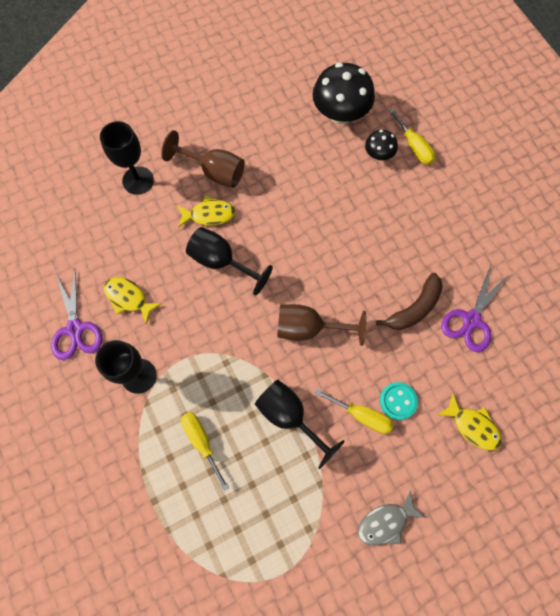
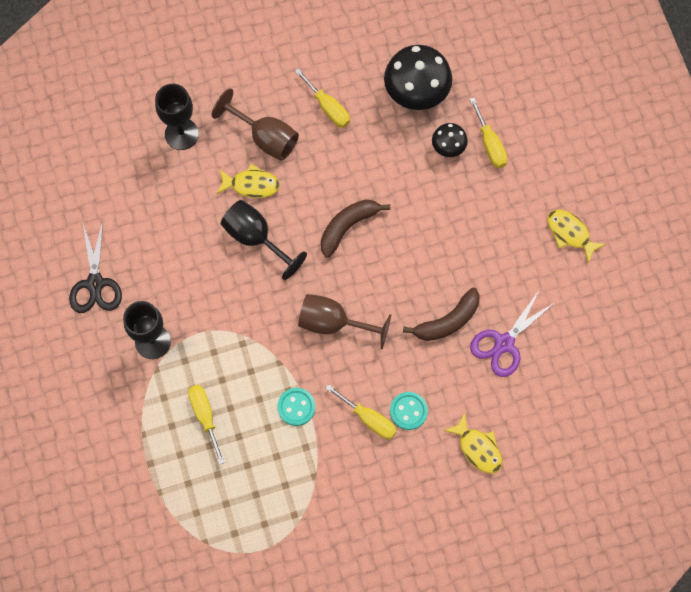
camera: 10 degrees right, 0 degrees up
(75, 329) = (95, 283): purple scissors -> black scissors
(128, 298) = (153, 261): yellow fish -> yellow fish (570, 233)
(265, 138) = (328, 107): none -> yellow screwdriver
(289, 416) = (296, 407): black goblet -> turquoise button
(304, 237) = (348, 226): none -> brown banana
(386, 522) = (370, 522): grey fish -> none

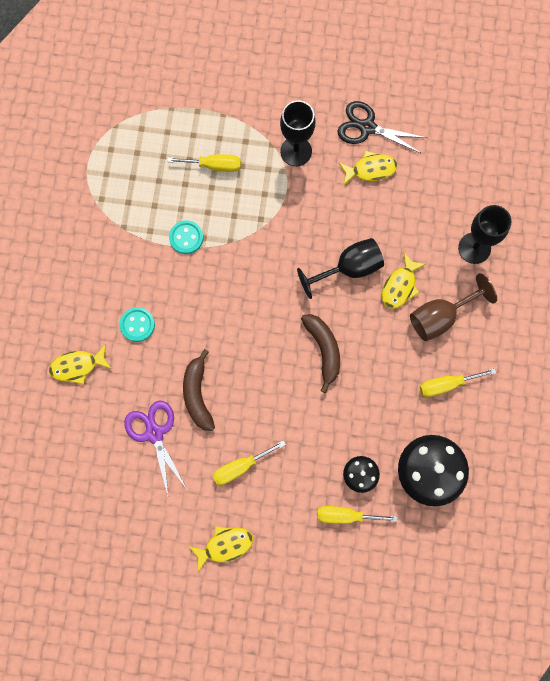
camera: 115 degrees right, 5 degrees up
(141, 261) = (370, 169): none -> yellow fish
(333, 323) = (243, 298): brown goblet -> none
(369, 419) = (147, 290): yellow screwdriver -> yellow screwdriver (240, 466)

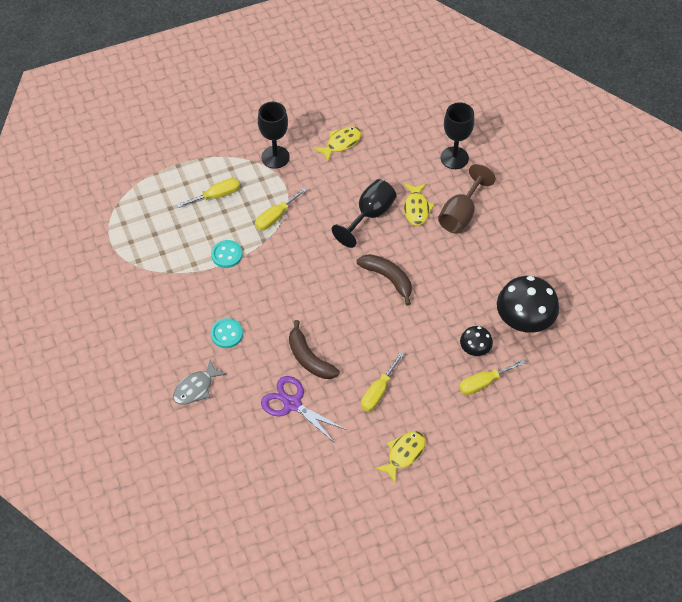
camera: 30 degrees left, 20 degrees down
(78, 366) = (196, 388): yellow fish -> grey fish
(367, 127) = (319, 117): black scissors -> none
(446, 384) = (497, 256): yellow screwdriver -> yellow screwdriver (275, 217)

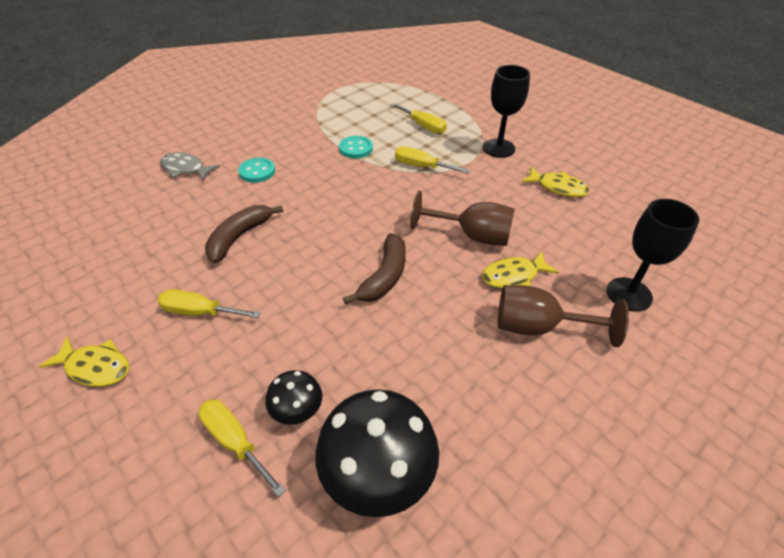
camera: 70 degrees right, 10 degrees down
(292, 404) = (172, 239): purple scissors -> none
(370, 215) = (472, 235): black goblet -> brown goblet

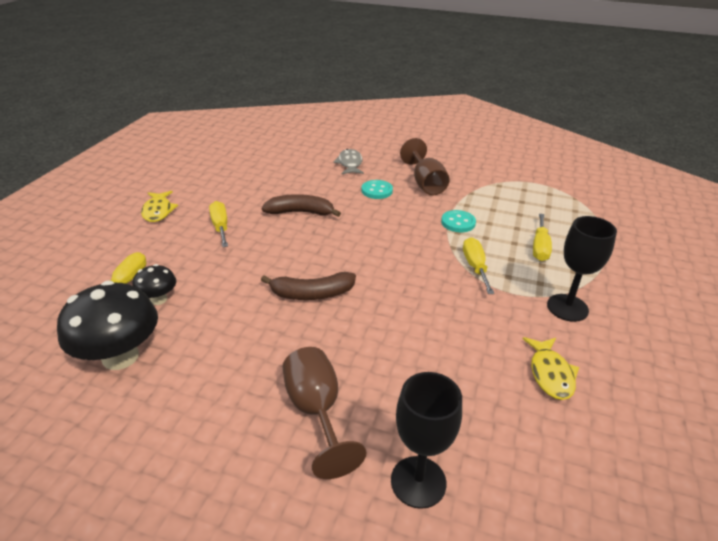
camera: 60 degrees right, 10 degrees down
(472, 235) = (407, 329): brown goblet -> brown goblet (425, 183)
(513, 276) = (373, 374): yellow fish -> none

